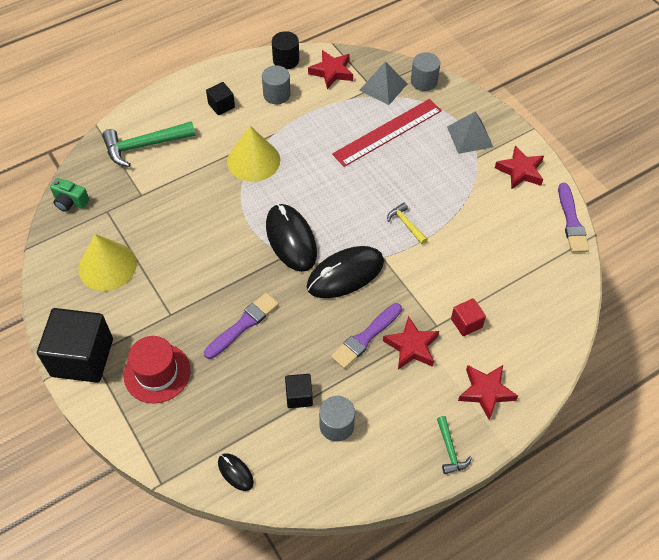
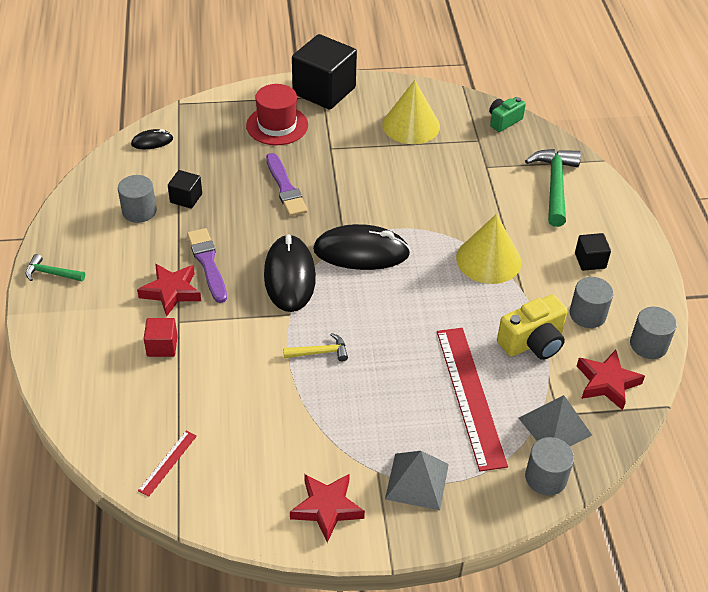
camera: 115 degrees right, 10 degrees down
(286, 60) = (648, 345): black cylinder -> grey cylinder
(320, 115) = (533, 342): none -> yellow camera
(486, 392) = (80, 325): red star -> none
(553, 266) = (168, 463): none -> red ruler
(571, 221) = (215, 521): purple brush -> none

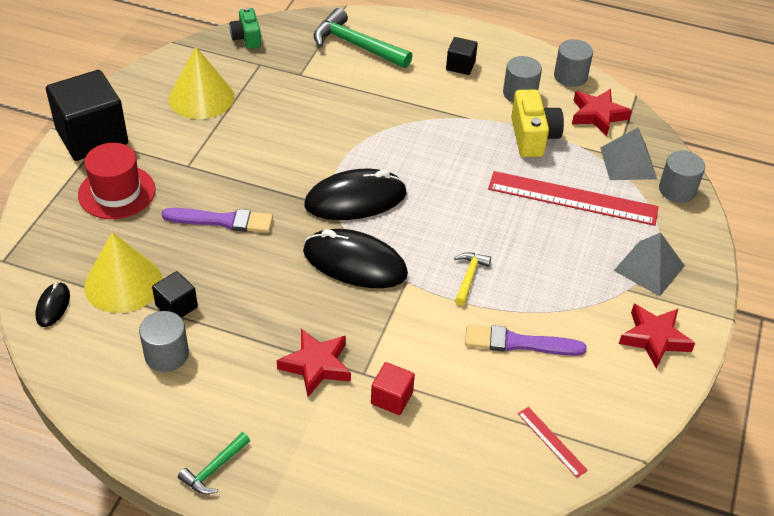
camera: 65 degrees left, 0 degrees up
(208, 263) = (293, 321): purple brush -> purple brush (519, 343)
(361, 252) = (355, 200): black mouse -> black mouse turned 45 degrees clockwise
(488, 260) = (420, 122): yellow cone -> yellow cone (123, 283)

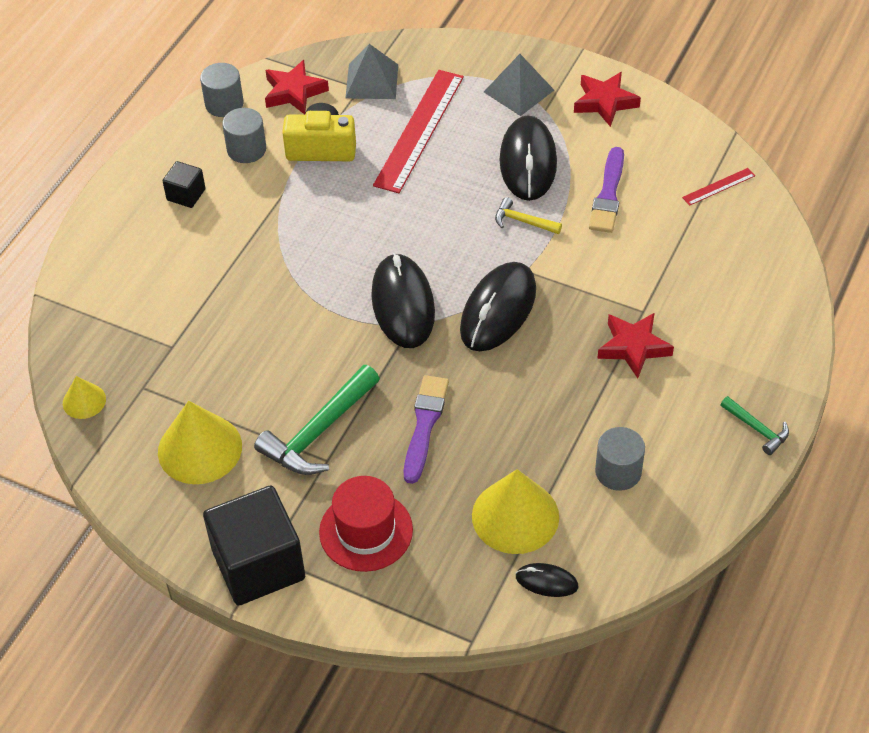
camera: 80 degrees left, 5 degrees up
(176, 306) = (552, 465): black cube -> none
(246, 38) = (84, 401): green camera -> yellow cone
(356, 45) = (125, 289): green hammer -> green hammer (318, 432)
(392, 398) = (672, 292): red cube -> none
(550, 278) = (528, 162): none -> black mouse
(677, 190) = (415, 53): grey cylinder -> none

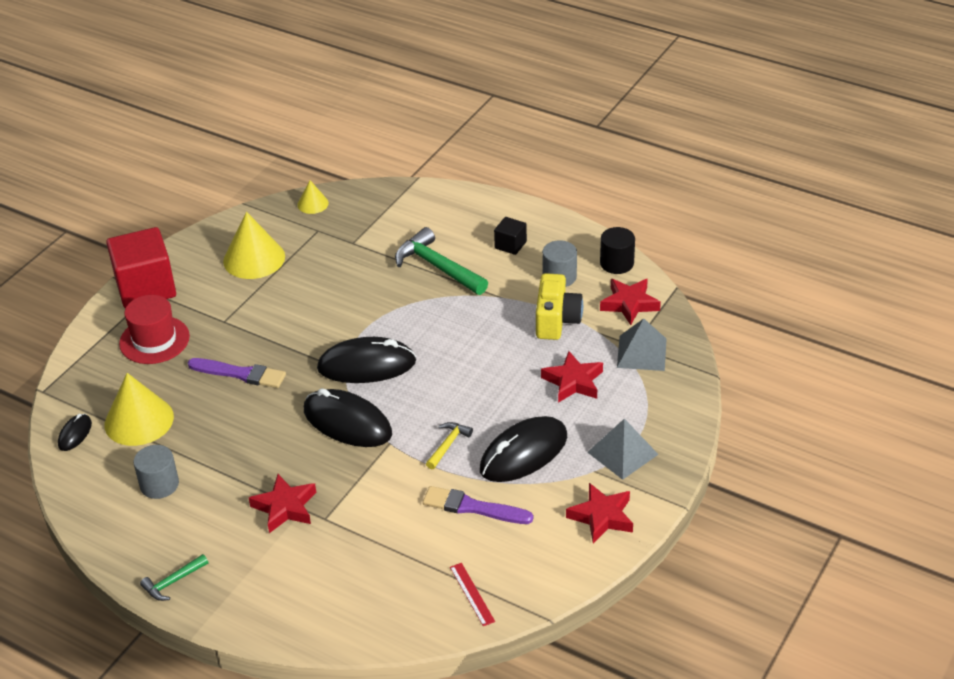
camera: 95 degrees right, 10 degrees down
(224, 104) = (616, 263): grey cylinder -> black cylinder
(258, 564) = (146, 288): black cube -> red cube
(318, 432) = (251, 317): green hammer -> green hammer (437, 267)
(419, 130) = (573, 382): red ruler -> red star
(528, 162) = (523, 453): black mouse -> black mouse turned 45 degrees counterclockwise

